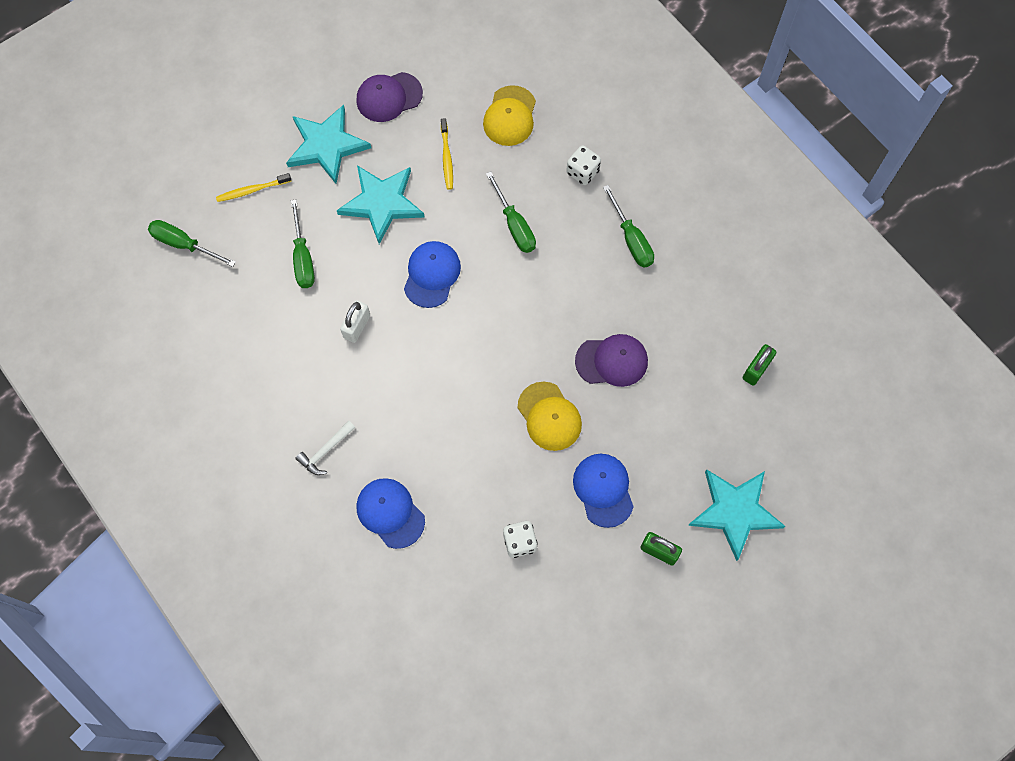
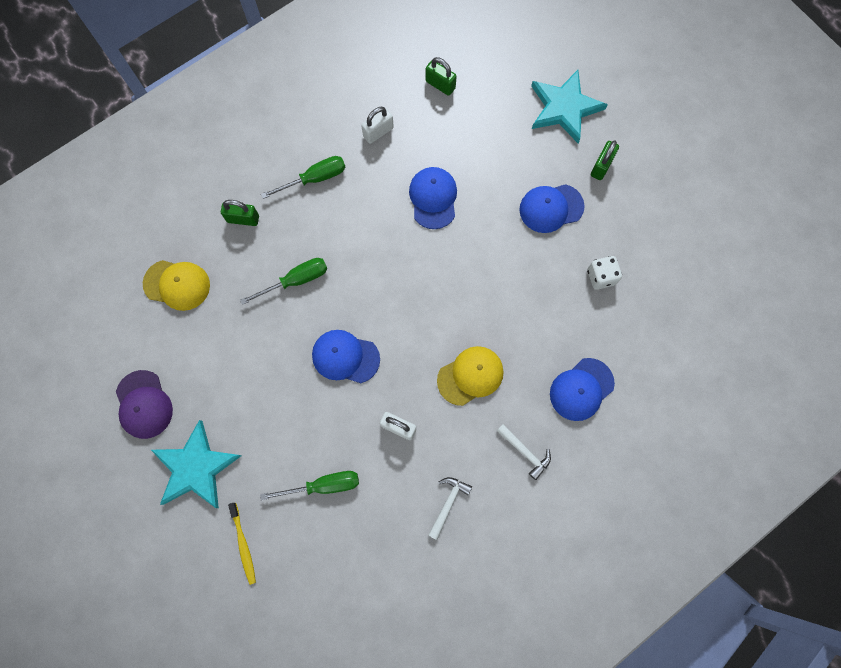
camera: 90 degrees left, 5 degrees up
(184, 244) = (303, 616): green screwdriver -> none
(278, 374) = (448, 504): none -> white hammer
(382, 203) = (266, 407): turquoise star -> none
(447, 157) = (218, 345): yellow toothbrush -> none
(549, 416) = (486, 251): yellow cap -> yellow cap (470, 376)
(582, 172) = (243, 219): white dice -> green padlock
(612, 361) = (433, 198): purple cap -> blue cap
(691, 302) = (378, 132): none -> white padlock

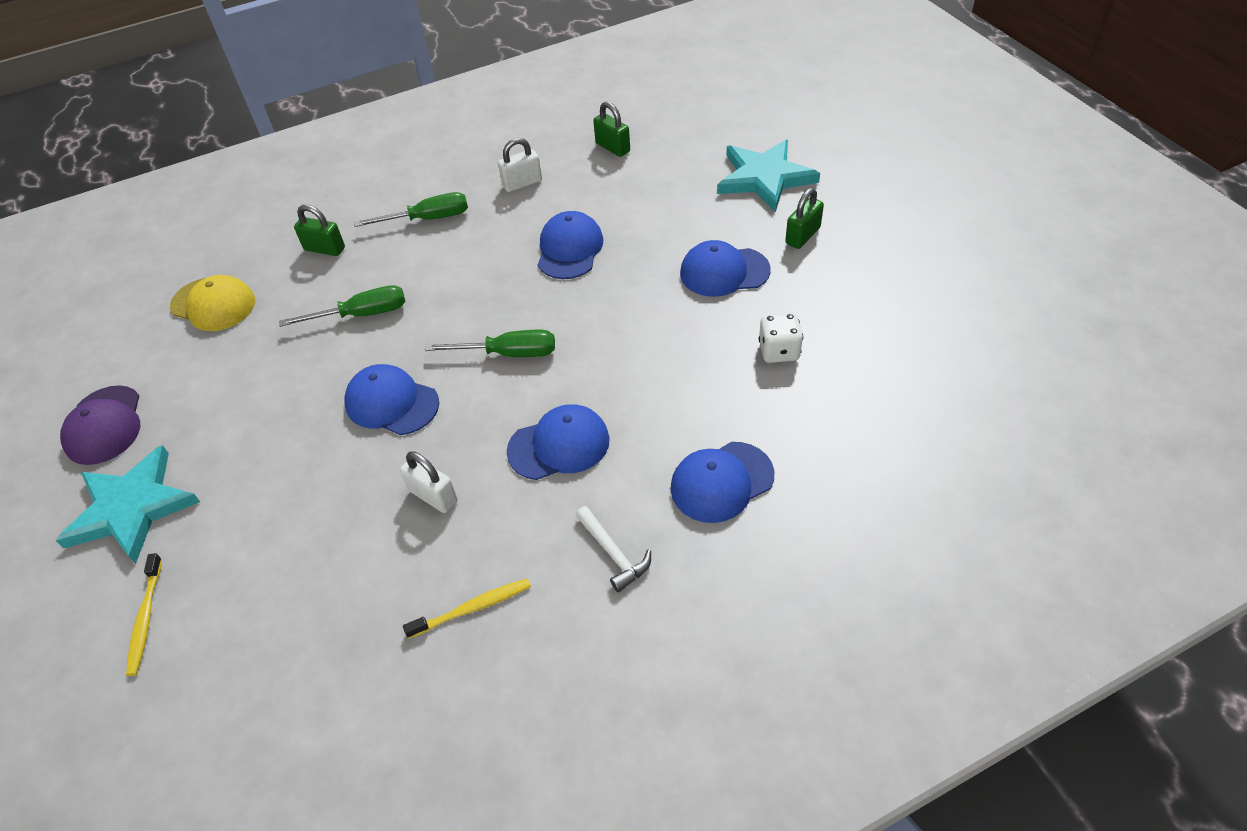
camera: 15 degrees right, 25 degrees down
(323, 485) = (296, 556): green screwdriver -> green screwdriver (508, 353)
(448, 504) = (472, 608): white hammer -> yellow toothbrush
(470, 376) = (559, 445): yellow cap -> blue cap

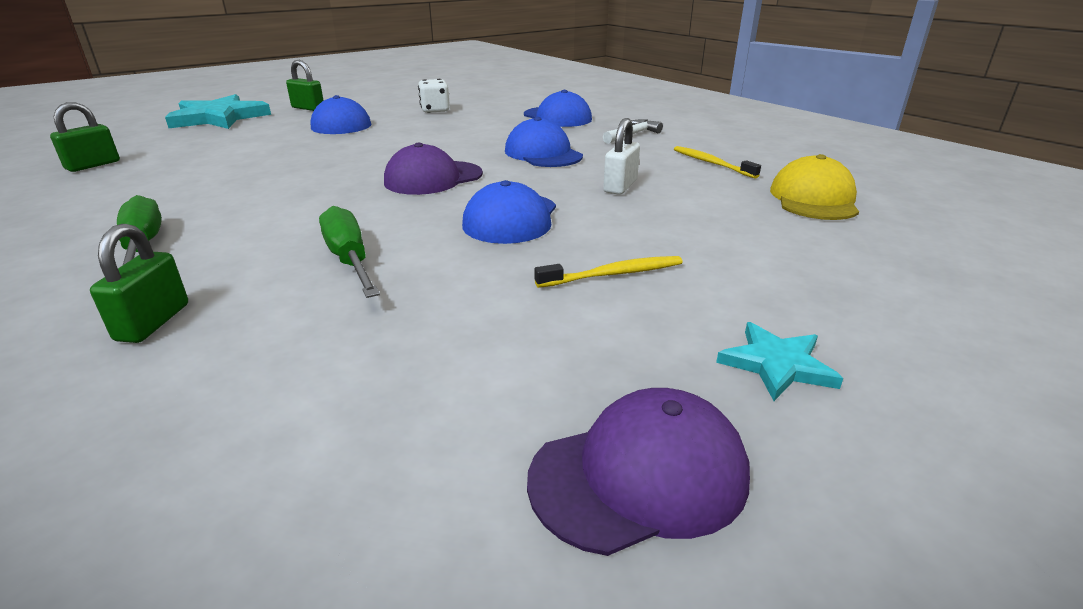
camera: 105 degrees left, 20 degrees down
(132, 508) = (777, 364): turquoise star -> turquoise star, size x0.52
(146, 618) = (896, 298): yellow toothbrush -> yellow toothbrush (613, 274)
(213, 304) = (263, 425): yellow cap -> yellow cap (813, 199)
(508, 353) = (433, 178): green screwdriver -> purple cap
(522, 183) = (116, 200): white padlock -> none
(569, 249) = (276, 169): blue cap -> none

